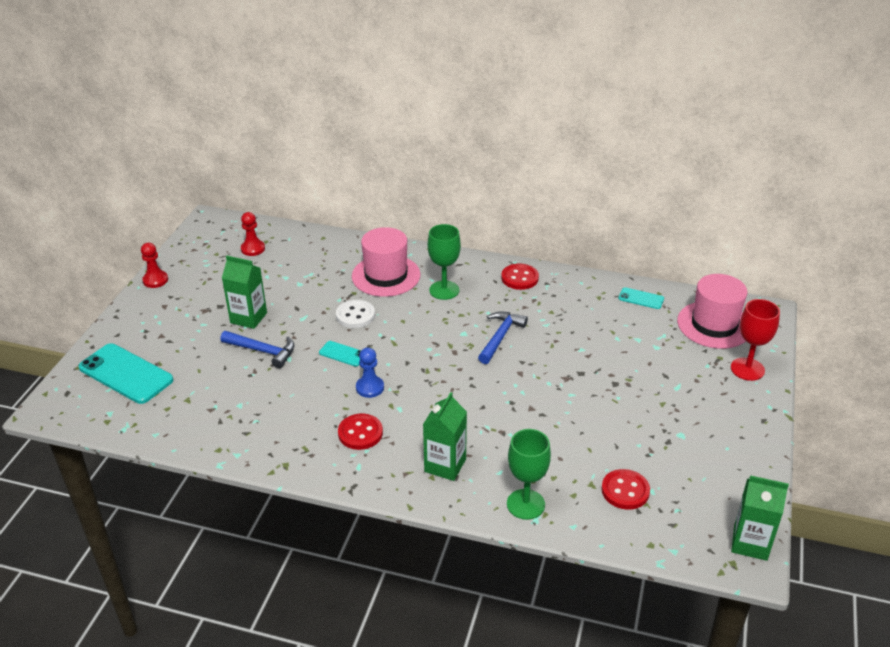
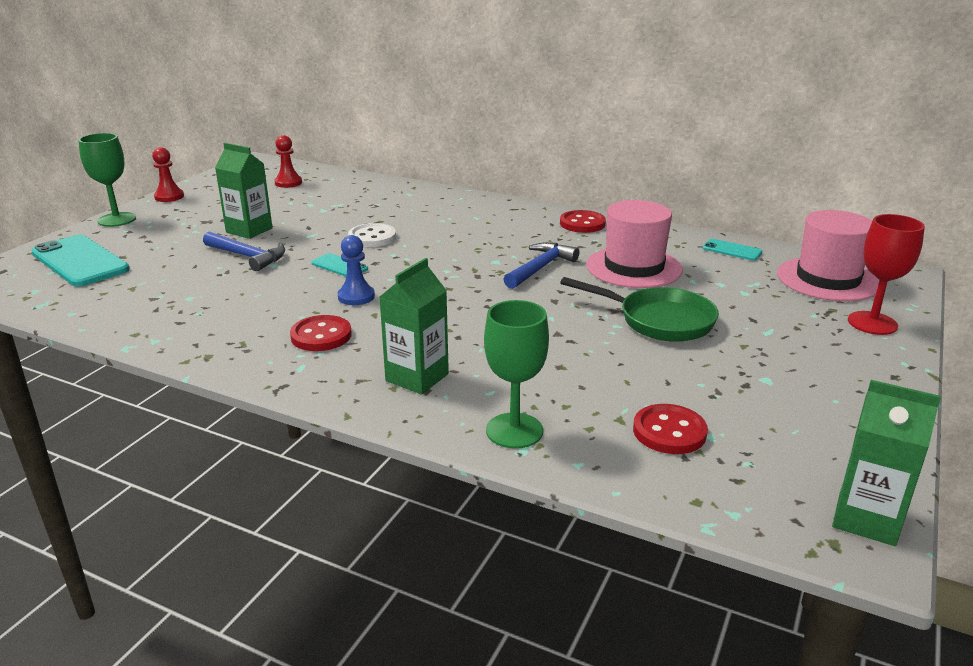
camera: 10 degrees right, 10 degrees down
(386, 275) = (424, 211): pink hat -> pink hat (634, 267)
(444, 290) = (487, 226): green goblet -> green goblet (117, 219)
(600, 385) = (659, 320): none -> green pan

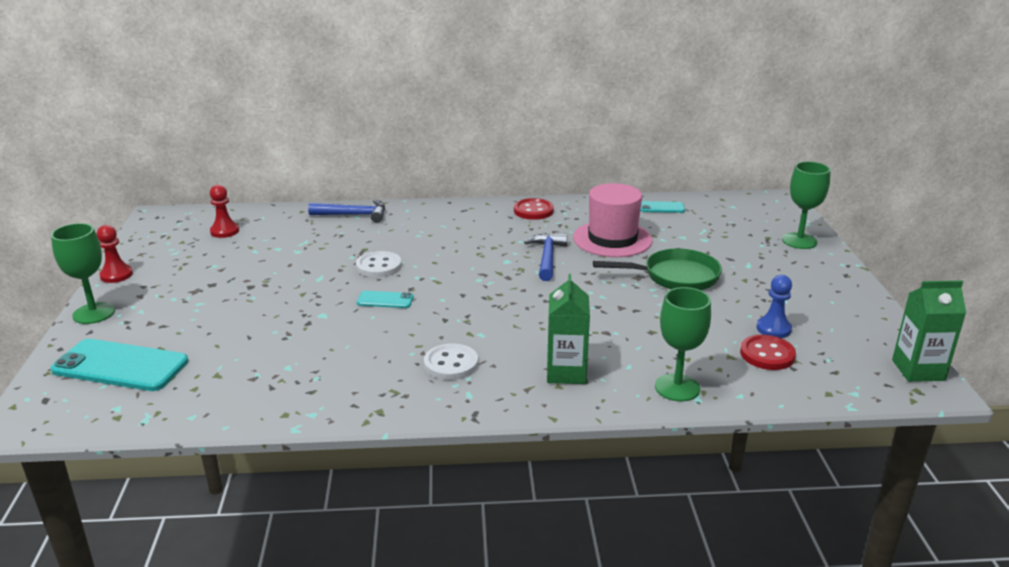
camera: 30 degrees left, 0 degrees up
(247, 256) = (288, 314): blue hammer -> blue hammer (353, 215)
(249, 230) = (253, 288): green carton -> none
(321, 336) = (451, 364): red button -> white button
(356, 297) = (435, 323): blue pawn -> blue pawn (773, 329)
(827, 279) = (743, 215): pink hat -> none
(872, 323) = (799, 241): red goblet -> green goblet

